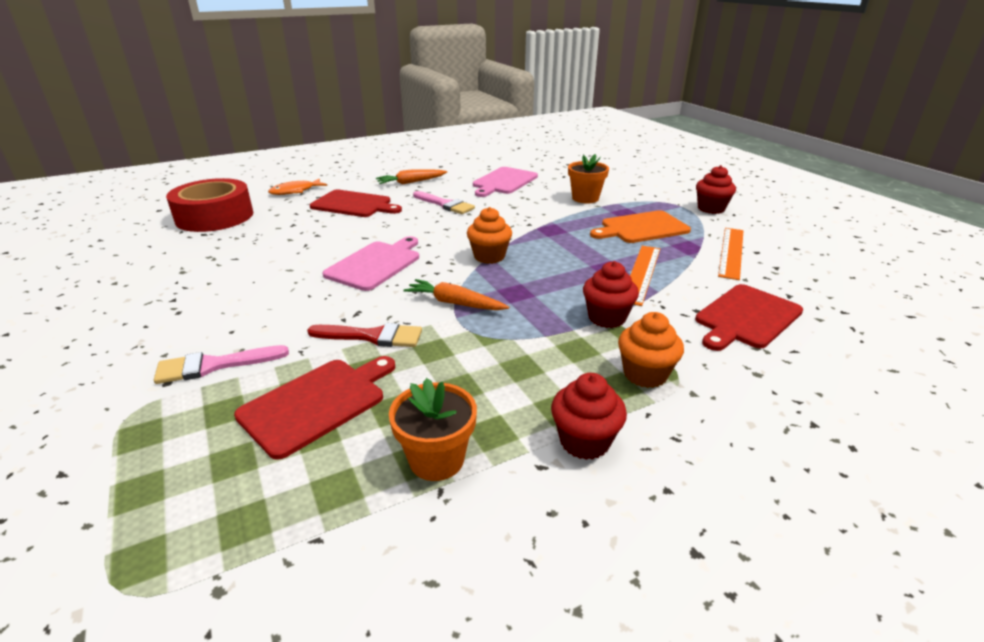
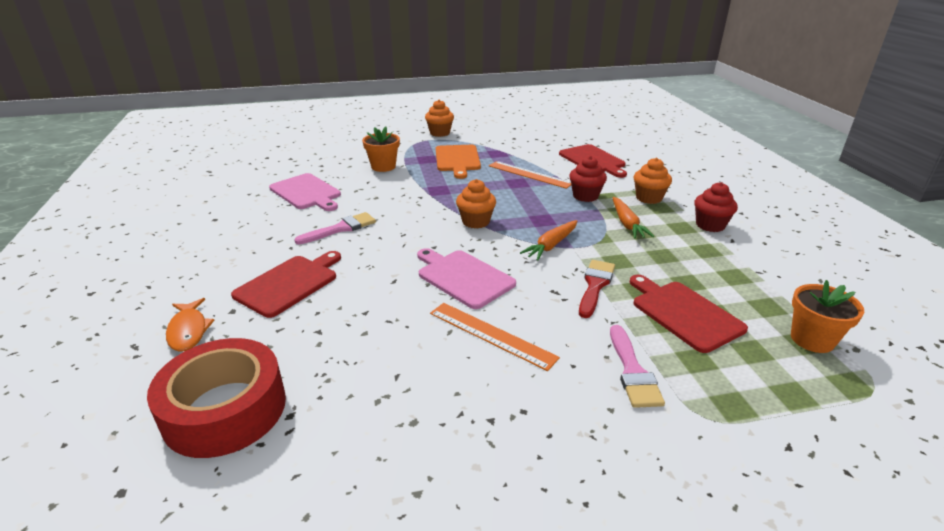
camera: 75 degrees left, 0 degrees up
(411, 182) = (251, 242): orange carrot -> orange carrot (627, 224)
(436, 459) = (734, 270): orange flower pot -> orange flower pot (812, 339)
(711, 209) = (440, 133): red cupcake -> orange cupcake
(731, 252) = (511, 144): orange ruler -> orange ruler (491, 335)

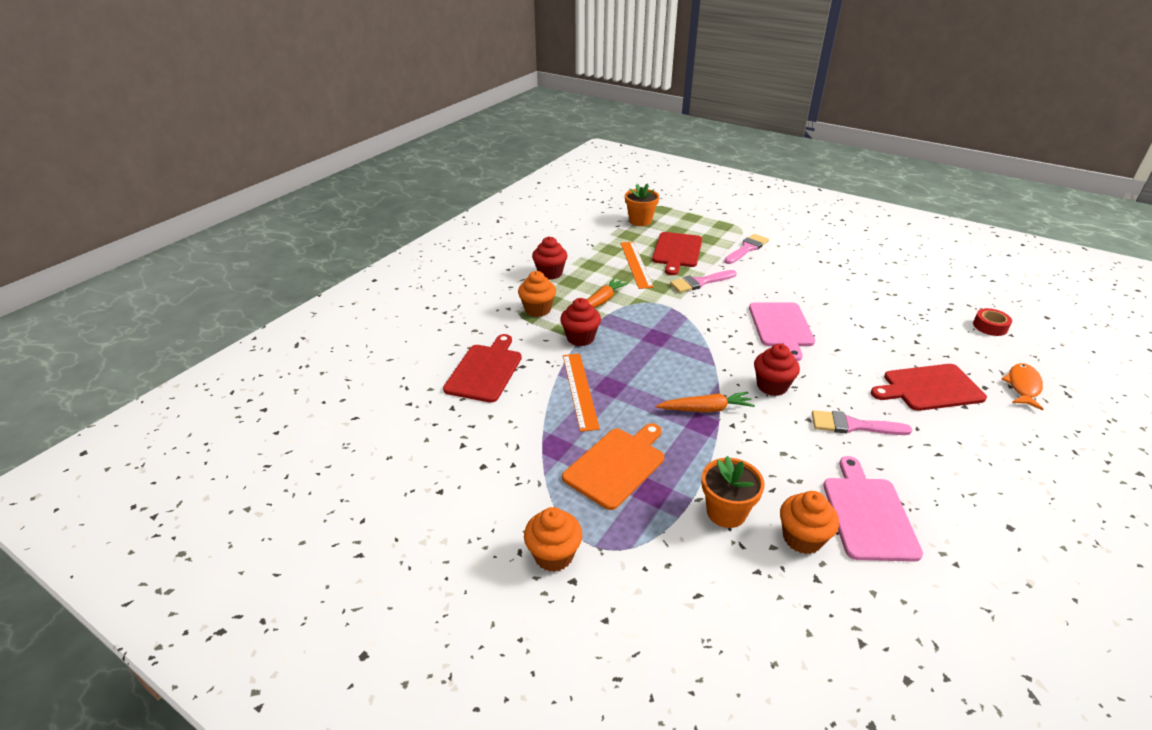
camera: 135 degrees left, 5 degrees up
(225, 409) = (990, 326): red tape -> red tape, size x0.43
(419, 227) = (772, 386): none -> red cupcake
(476, 222) = (714, 365): orange cupcake -> orange cupcake (802, 538)
(491, 335) = (801, 290): orange ruler -> orange ruler (636, 264)
(551, 245) = (685, 316): orange carrot -> orange carrot (706, 409)
(595, 285) = (700, 282): red brush -> pink brush

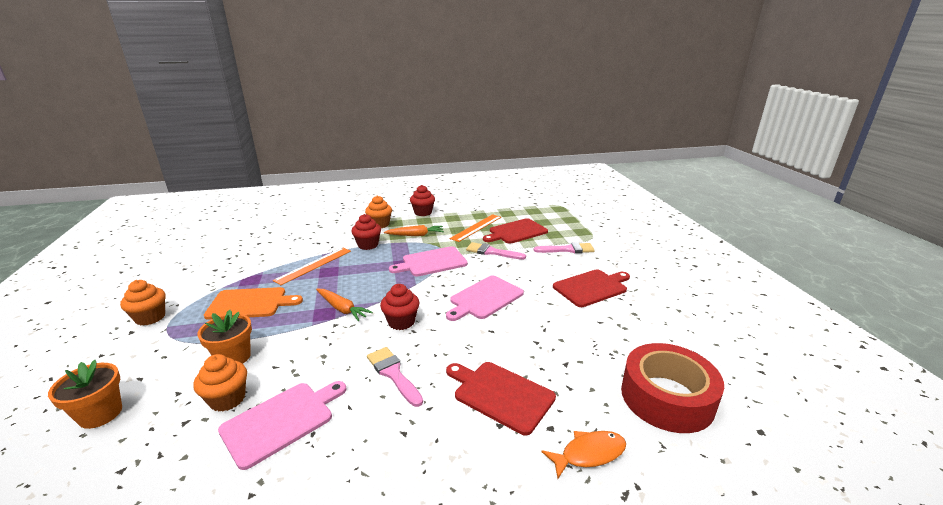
camera: 45 degrees right, 10 degrees down
(485, 371) = (301, 236): red cutting board -> red cutting board (592, 287)
(640, 221) = (531, 209): orange flower pot -> orange flower pot (100, 414)
(676, 320) = (432, 262): none -> pink cutting board
(990, 326) = (667, 397): red tape -> red tape, size x2.34

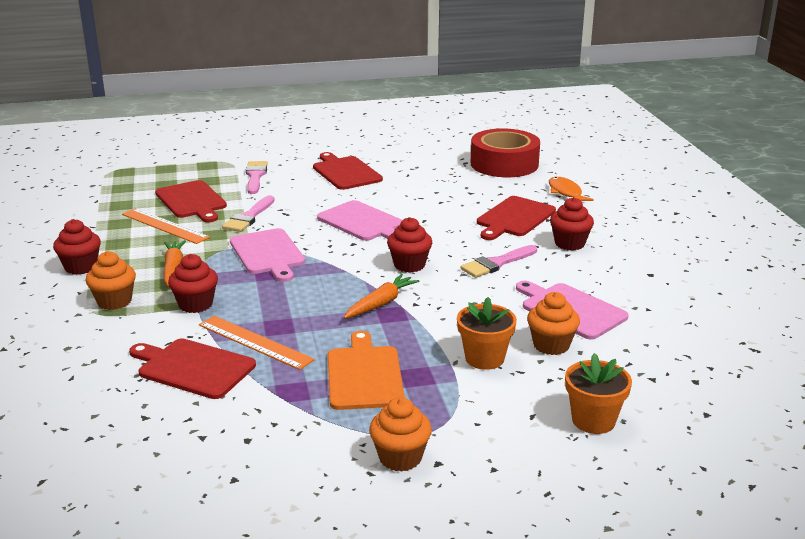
camera: 90 degrees left, 0 degrees up
(296, 250) = (193, 368): none -> red cutting board
(431, 438) = (569, 244): none -> red cupcake

